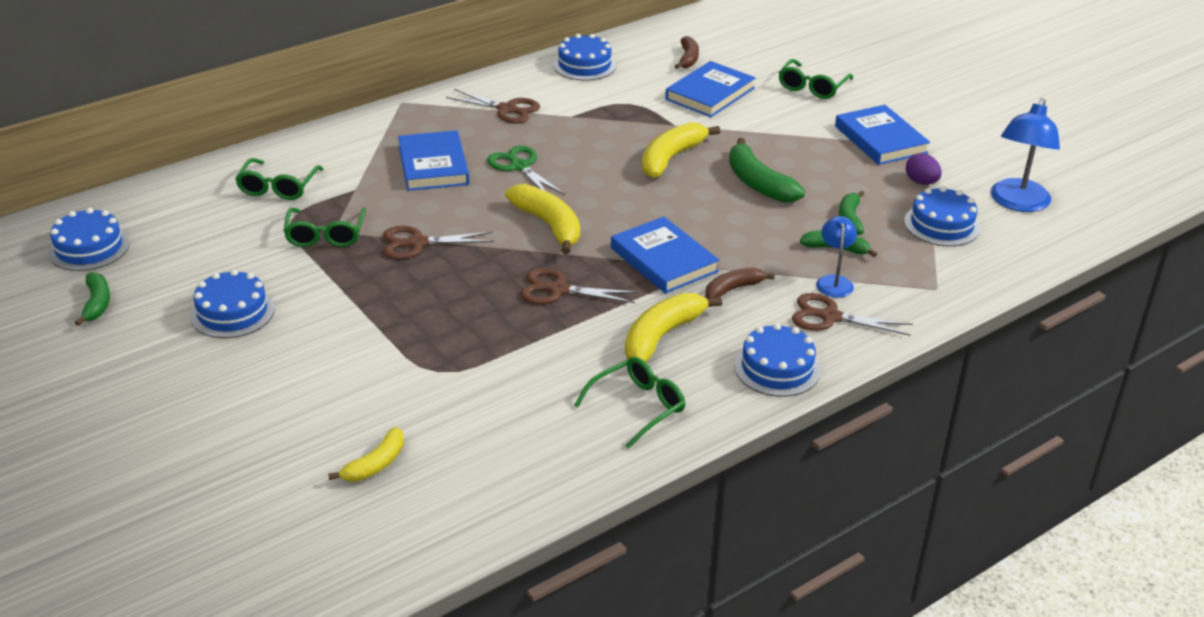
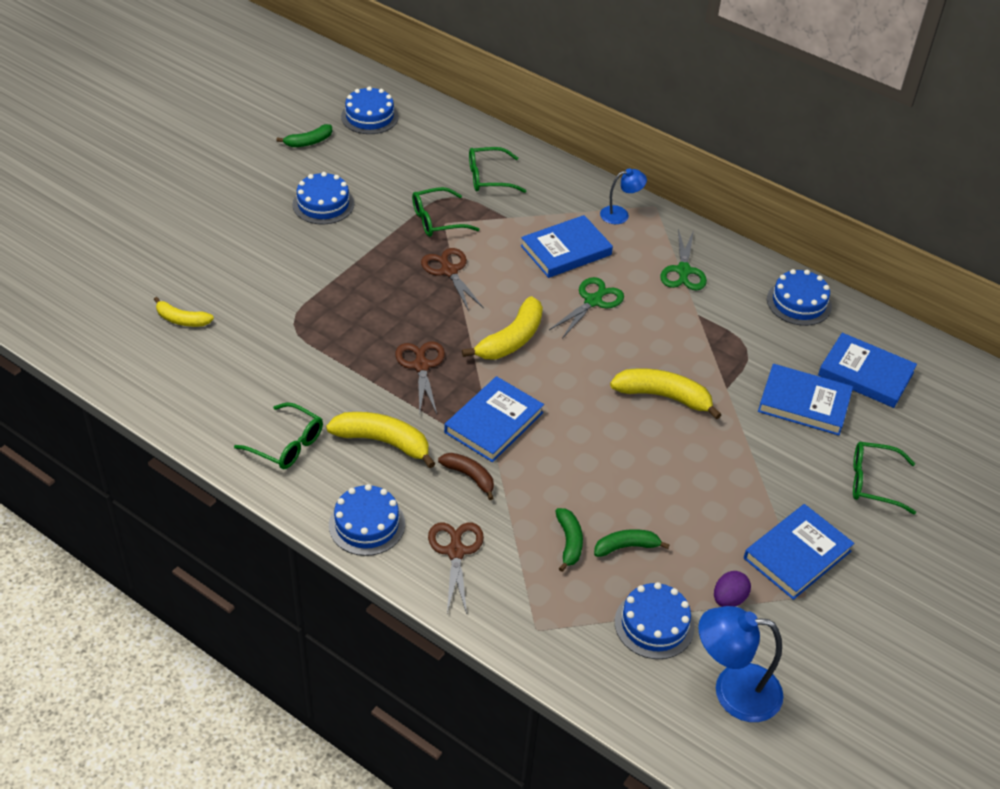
camera: 70 degrees right, 10 degrees up
(507, 109) = (683, 271): brown scissors -> green scissors
(688, 58) = (865, 374): brown banana -> blue book
(758, 183) = (654, 467): green banana -> none
(834, 281) = (513, 547): blue lamp -> blue lamp (620, 214)

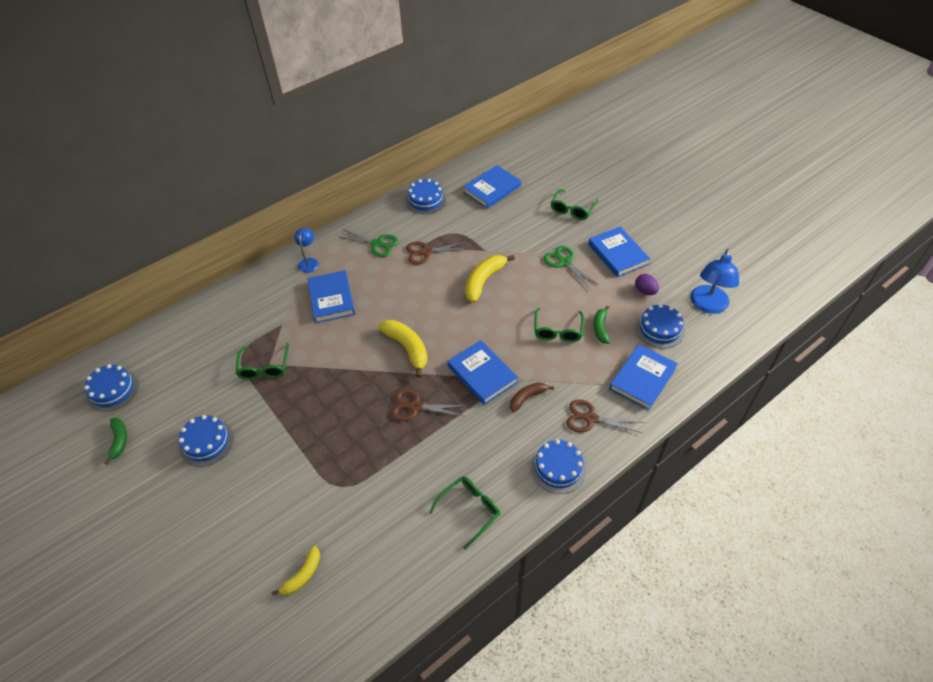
camera: 70 degrees left, 5 degrees up
(383, 442) = (483, 444): yellow banana -> none
(449, 271) = (323, 371): brown scissors -> brown scissors (426, 252)
(488, 178) = (232, 326): green glasses -> green glasses (558, 331)
(569, 542) = (592, 356): green banana -> none
(593, 301) = (387, 296): green scissors -> green scissors (564, 262)
(804, 403) = (507, 220): blue book -> blue book (642, 379)

